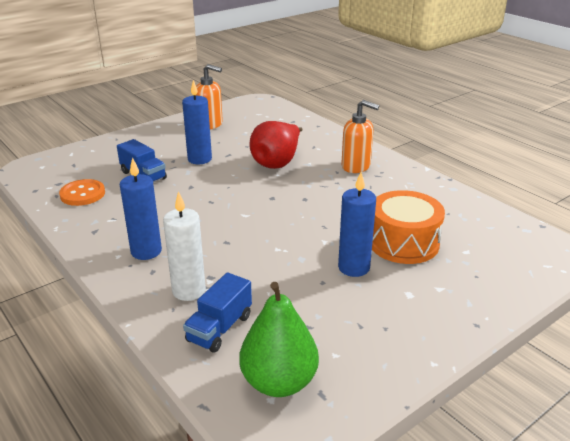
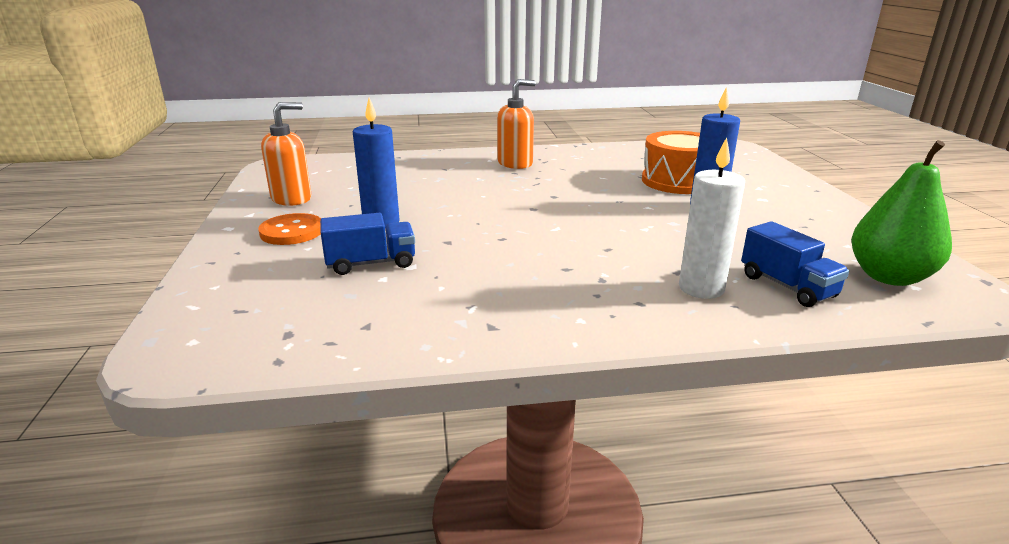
camera: 60 degrees left, 5 degrees down
(82, 194) = (361, 317): orange button -> orange button (292, 231)
(146, 251) = (588, 298): blue candle -> none
(277, 162) = (455, 189): red pear -> none

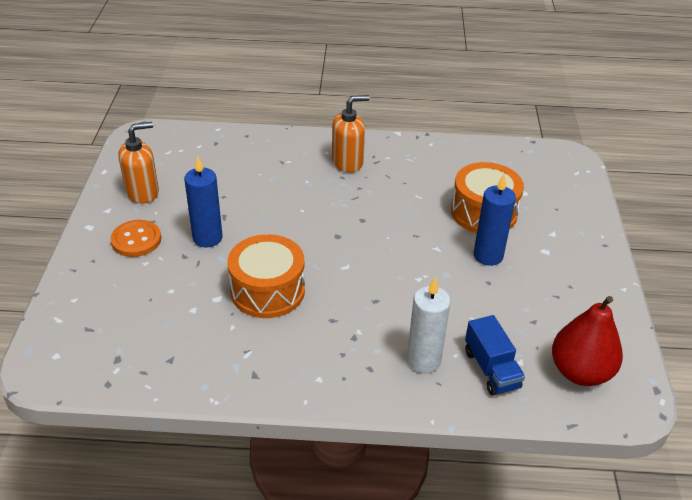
camera: 10 degrees right, 15 degrees up
(371, 263) = (188, 290): blue truck -> none
(473, 254) = (267, 290): none -> orange drum
(889, 277) = (580, 372): green pear -> red pear

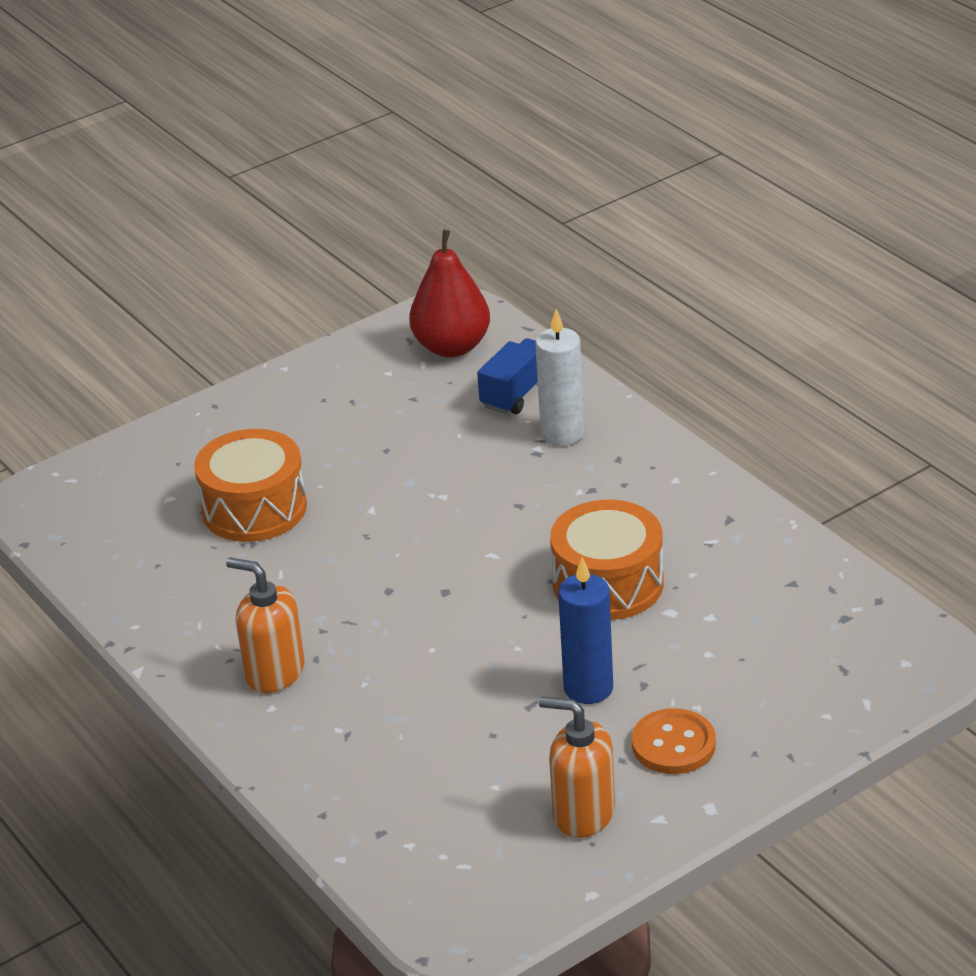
camera: 125 degrees left, 5 degrees down
(488, 256) = (339, 469): blue candle -> none

